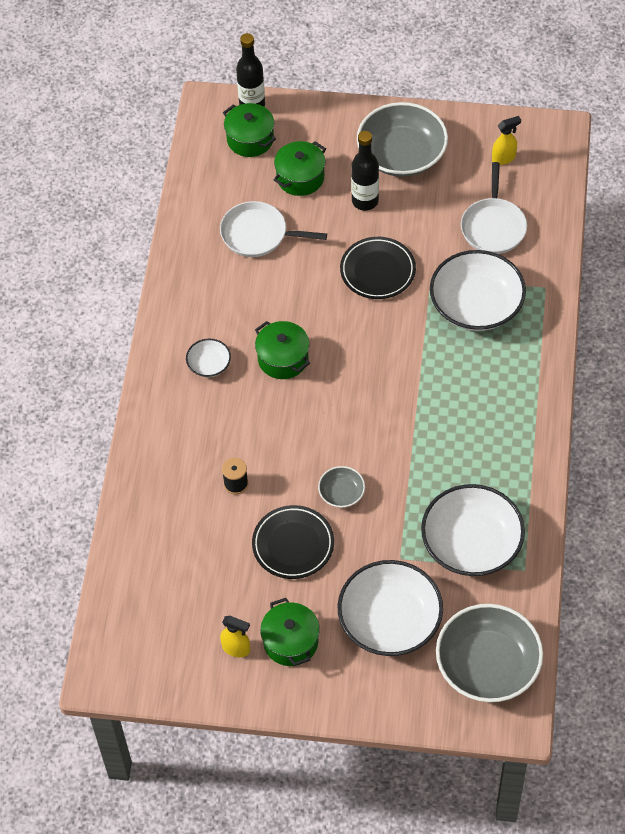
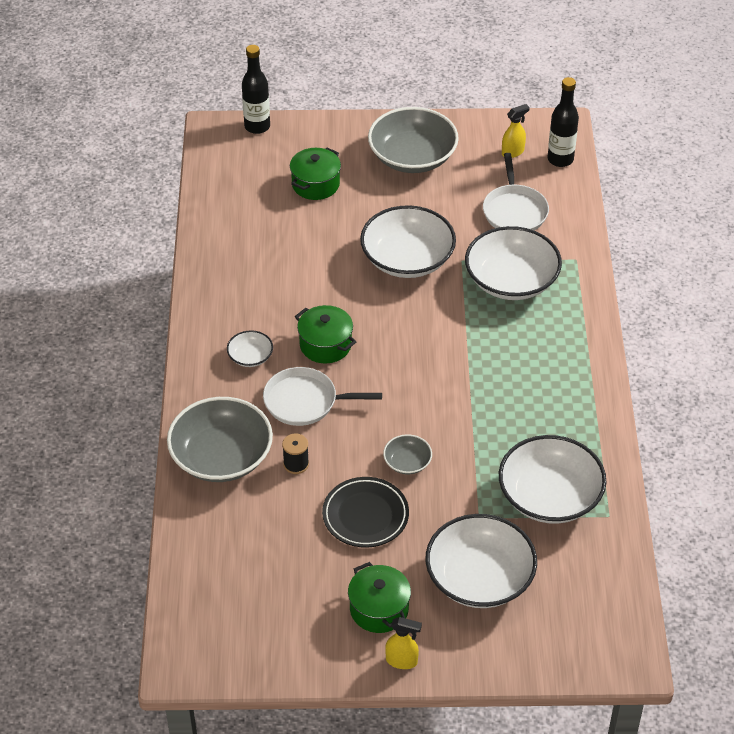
camera: 10 degrees left, 10 degrees down
(236, 648) = (322, 622): yellow spray bottle -> yellow spray bottle (402, 661)
(250, 139) = (260, 155): green pot -> none
(257, 234) = (281, 236): white pan -> white pan (304, 401)
(365, 201) = (383, 199): black bottle -> black bottle (560, 159)
(377, 271) = (407, 259): black plate -> white bowl
(487, 665) = (589, 610): grey bowl -> grey bowl (221, 456)

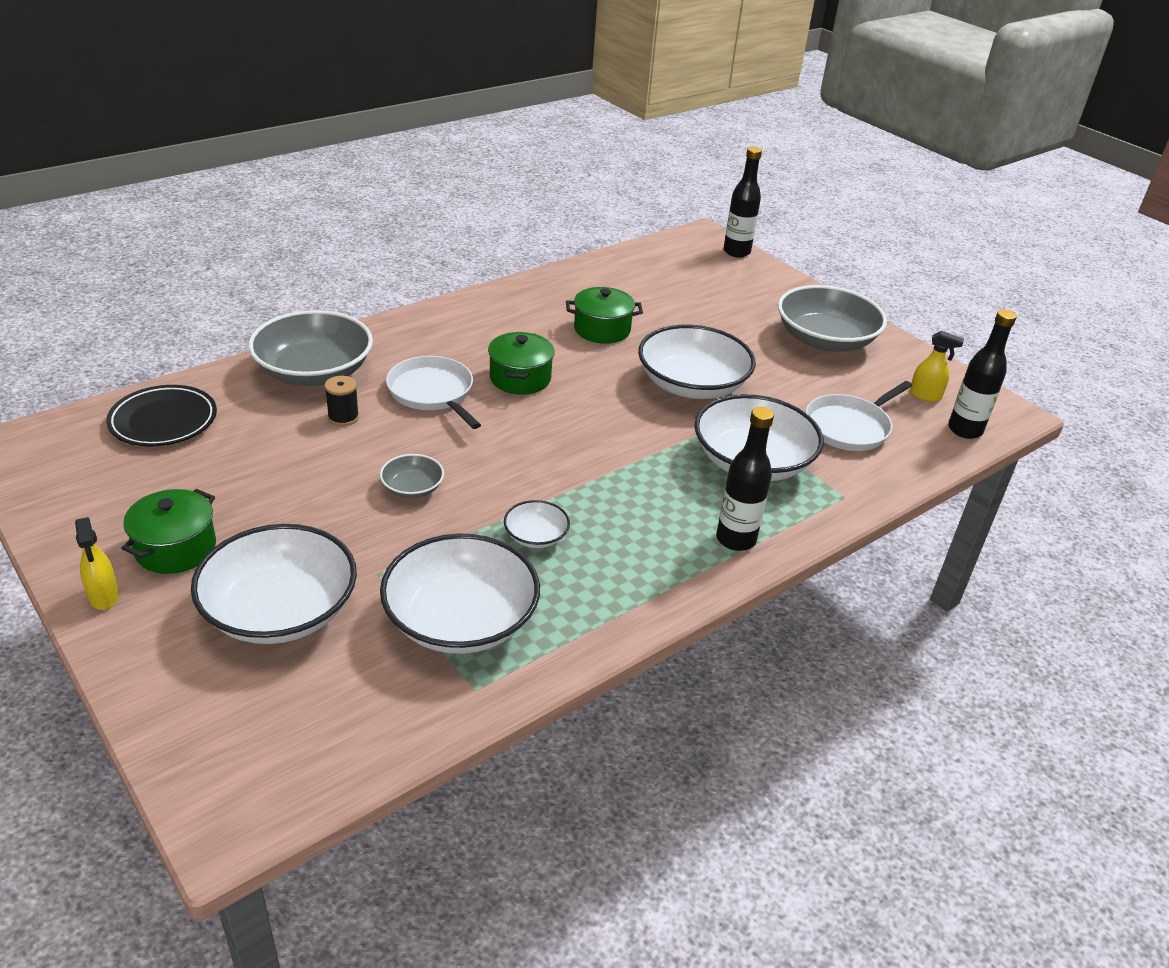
camera: 50 degrees right, 10 degrees down
(250, 357) = (458, 343): white bowl -> white bowl (536, 536)
(315, 184) = (713, 302): green pot -> green pot (602, 330)
(365, 515) = (309, 487): black plate -> black plate (163, 421)
(575, 333) = (735, 539): none -> black bottle

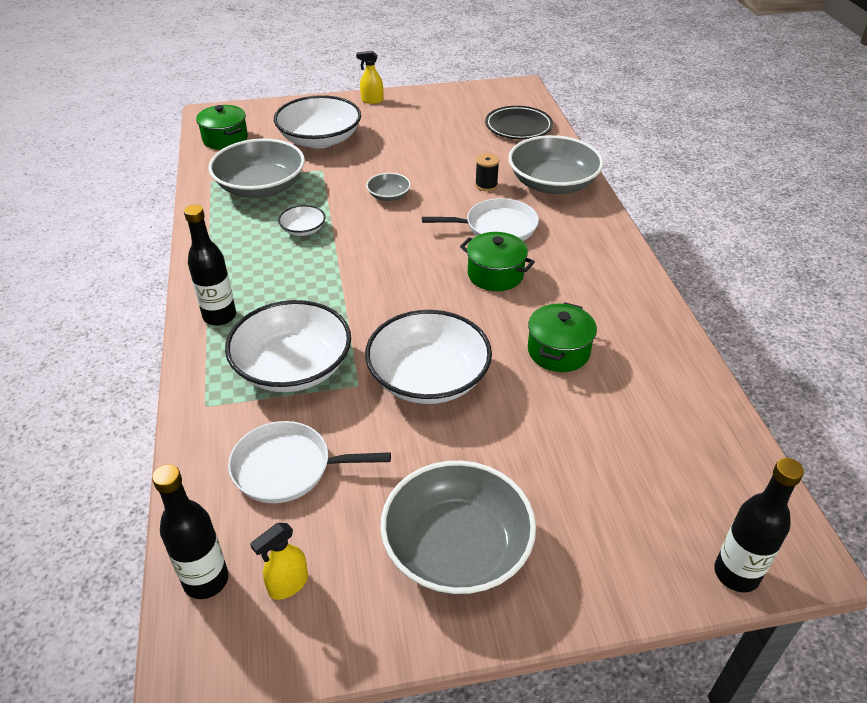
camera: 120 degrees right, 5 degrees up
(176, 548) = (393, 119): green pot -> green pot (225, 139)
(461, 620) = (261, 187): white bowl -> grey bowl
(849, 427) = (287, 468): white pan -> white pan turned 75 degrees counterclockwise

